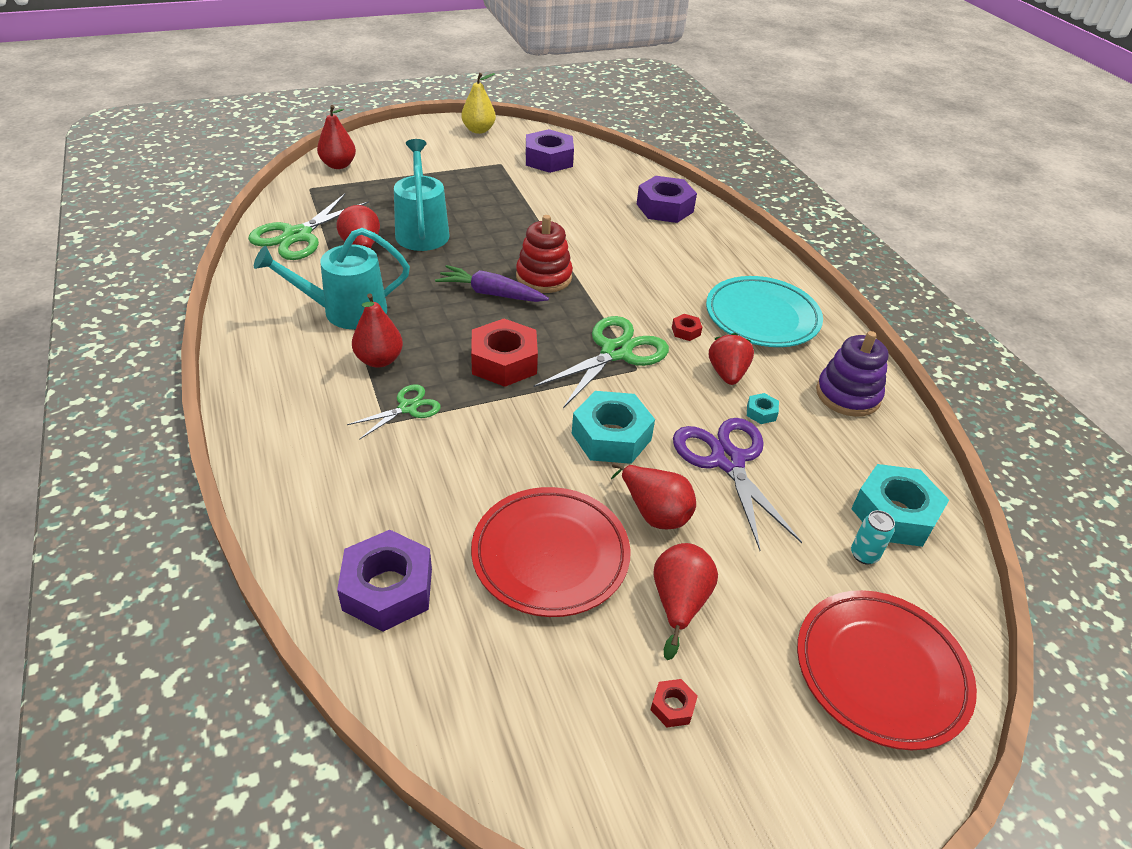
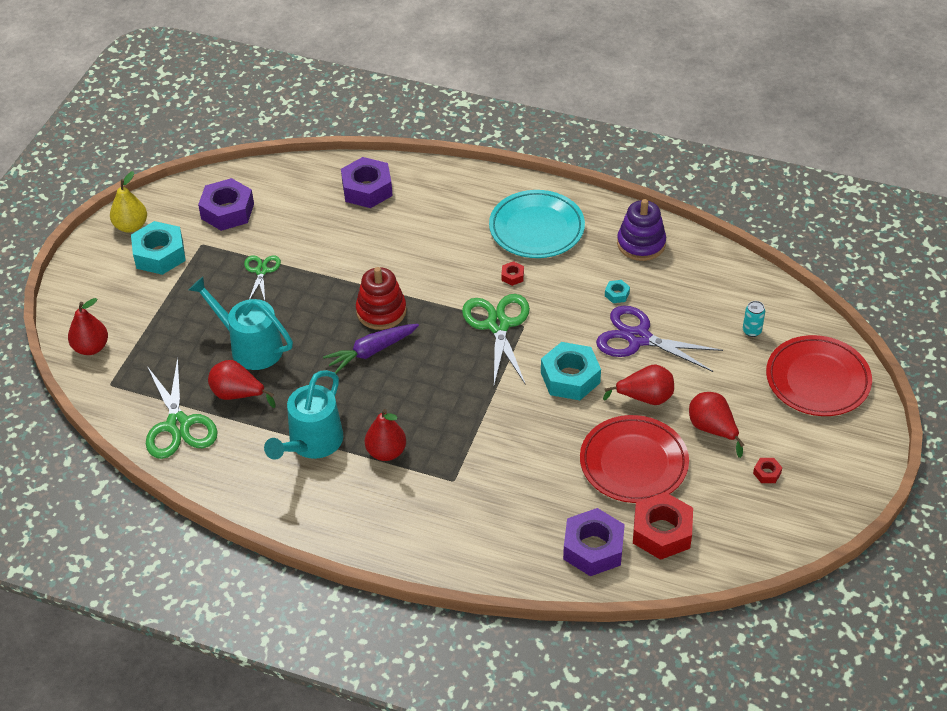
camera: 45 degrees left, 5 degrees up
(407, 408) = (450, 462): green scissors -> green scissors (261, 271)
(504, 362) = (452, 388): red nut -> red nut (662, 532)
(727, 374) = (570, 285): red strawberry -> none
(894, 514) = (739, 297): turquoise nut -> turquoise nut (160, 254)

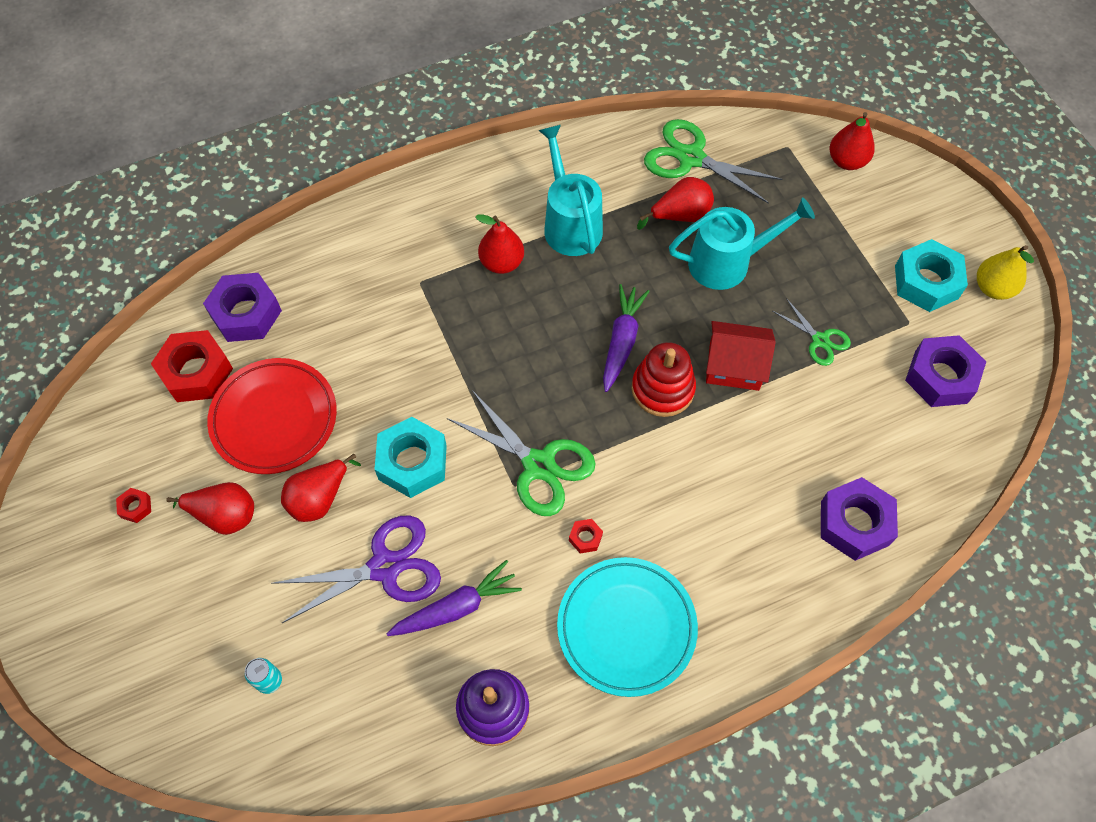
camera: 135 degrees right, 15 degrees up
(326, 293) = (734, 366): none -> red house
(617, 294) = (456, 607): turquoise nut -> purple carrot
(817, 380) = (151, 670): red plate -> none

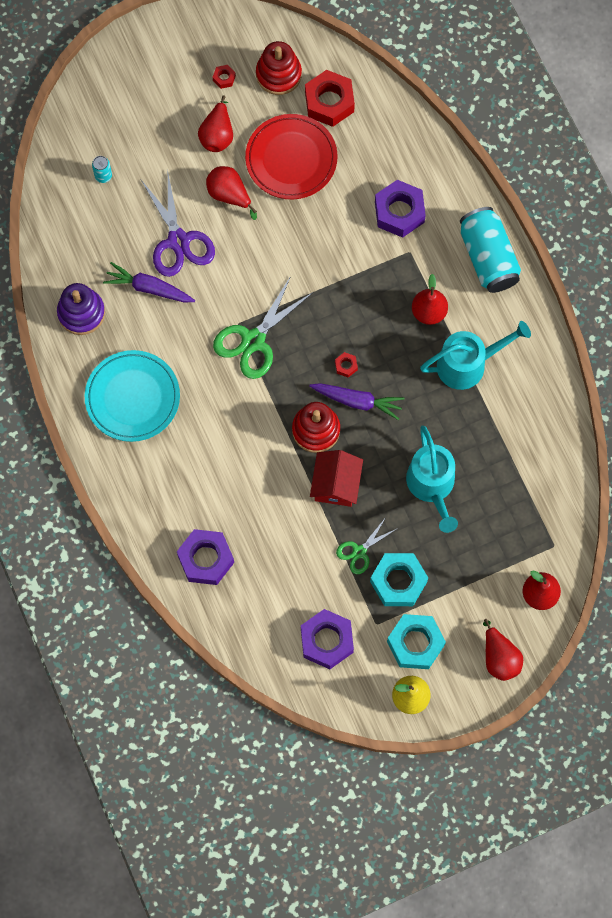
camera: 90 degrees right, 10 degrees up
(143, 435) = (278, 74): none -> red stacking toy
(246, 313) = (379, 130): purple nut -> purple nut (399, 212)
(412, 462) = (256, 254): turquoise nut -> turquoise nut (398, 582)
(432, 201) = (488, 257): none -> turquoise can
(456, 607) = (149, 288): purple carrot -> purple carrot turned 135 degrees clockwise
(585, 538) = (197, 372): red nut -> red nut (346, 366)
(680, 216) = (478, 451): red pear -> red pear (499, 658)
(691, 158) = (538, 463): green scissors -> none

